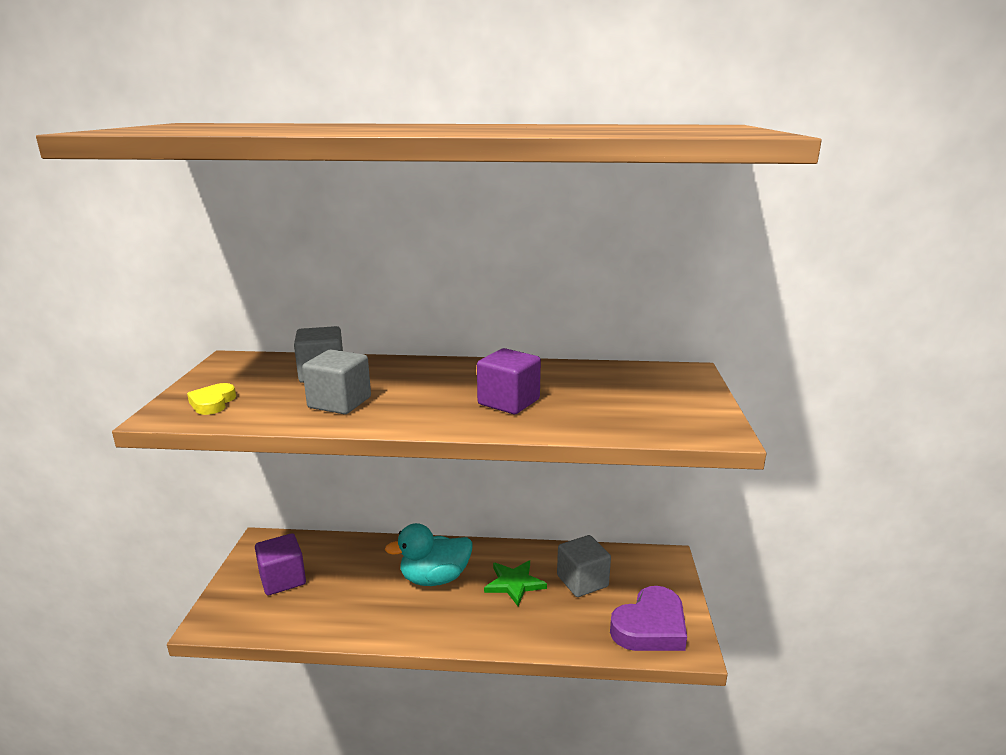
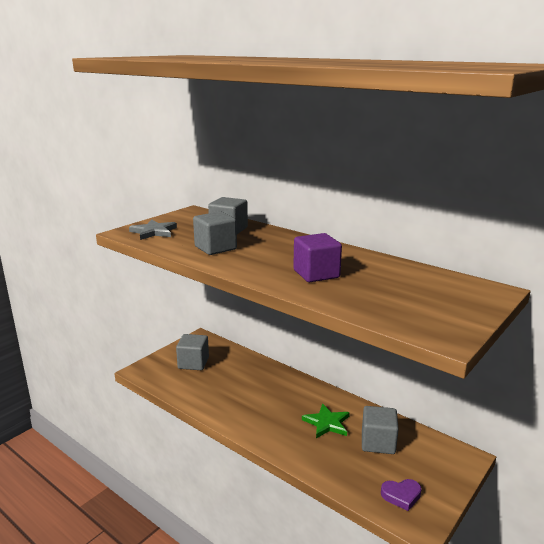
camera: 35 degrees right, 0 degrees up
(212, 403) = (154, 232): yellow heart -> grey star
(282, 579) = (193, 363): purple cube -> grey cube
(435, 578) = (278, 398): turquoise duck -> none
(650, 627) = (401, 496): purple heart -> purple heart, size x0.54

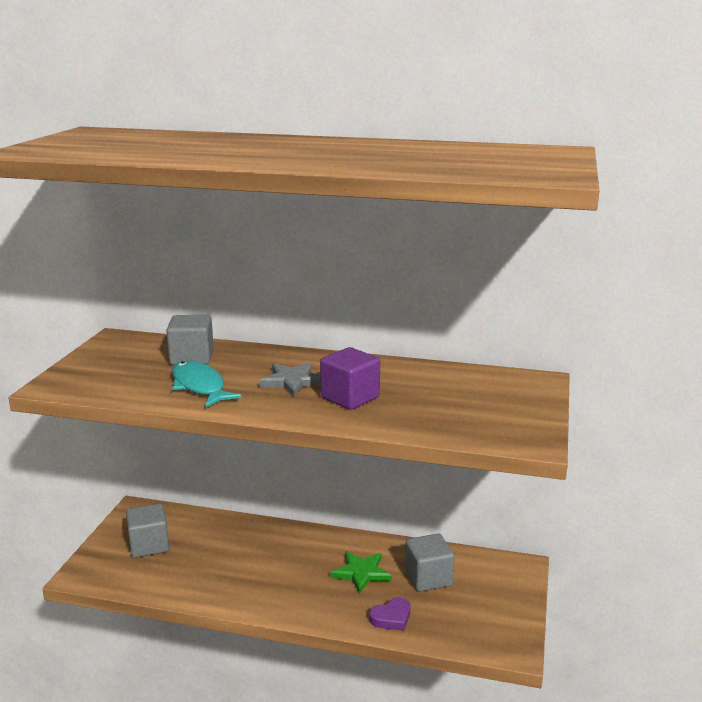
camera: 25 degrees left, 0 degrees up
(154, 232) = (92, 378): grey star -> grey star (293, 381)
(215, 248) = (200, 386): grey cube -> turquoise fish
(401, 496) = (481, 626): purple heart -> purple heart (391, 617)

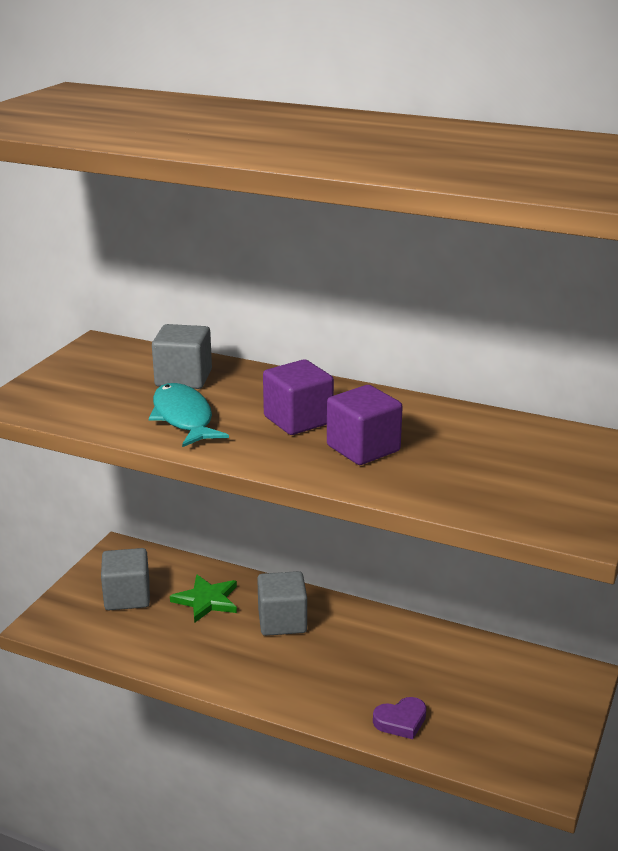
camera: 10 degrees right, 5 degrees up
(293, 381) = (298, 420): grey star -> purple cube
(361, 573) = (375, 660): green star -> green star (207, 600)
(428, 578) = (457, 676): grey cube -> grey cube (282, 621)

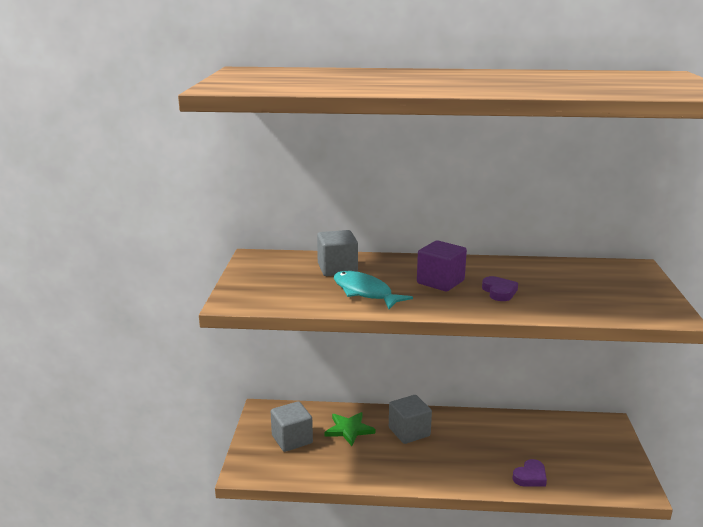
camera: 20 degrees left, 5 degrees down
(363, 448) = (499, 292): purple cube -> purple heart

